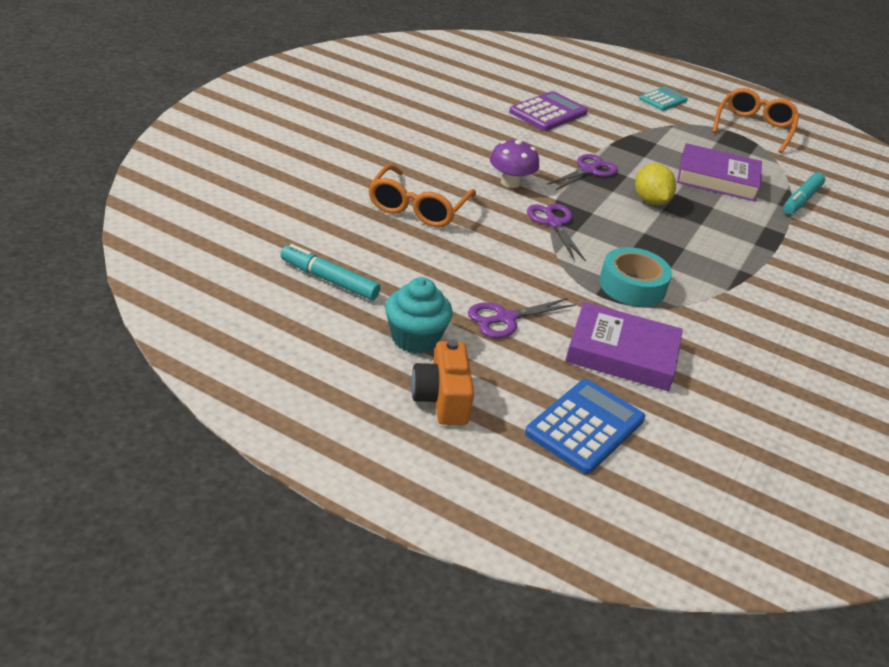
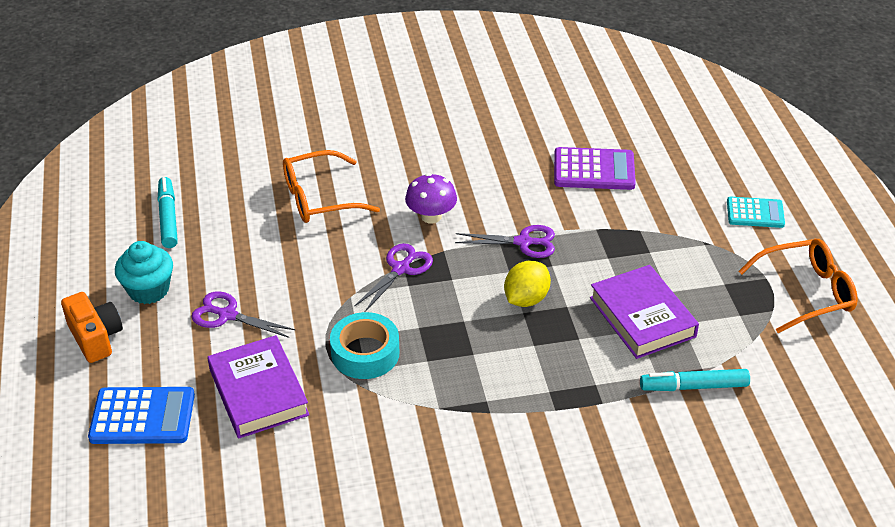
camera: 55 degrees right, 5 degrees up
(442, 399) = (95, 337): orange camera -> orange camera turned 105 degrees clockwise

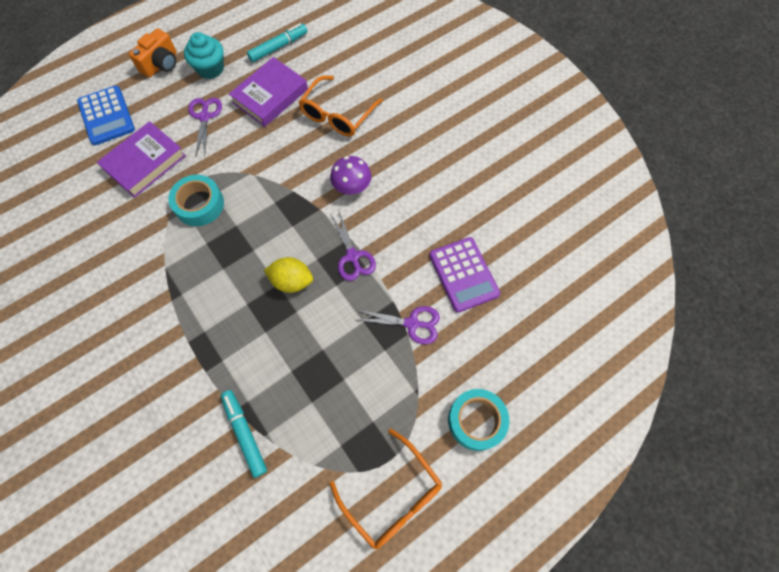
camera: 65 degrees right, 25 degrees up
(319, 198) = (337, 115): orange glasses -> orange glasses turned 105 degrees counterclockwise
(401, 269) = (288, 191): purple scissors -> purple scissors (412, 323)
(642, 317) = (306, 369): purple book -> purple book (270, 96)
(755, 213) = (476, 421): turquoise calculator -> turquoise tape

